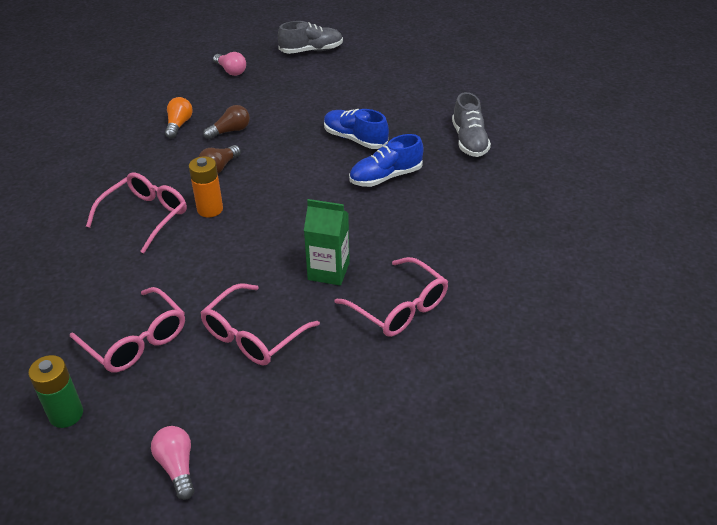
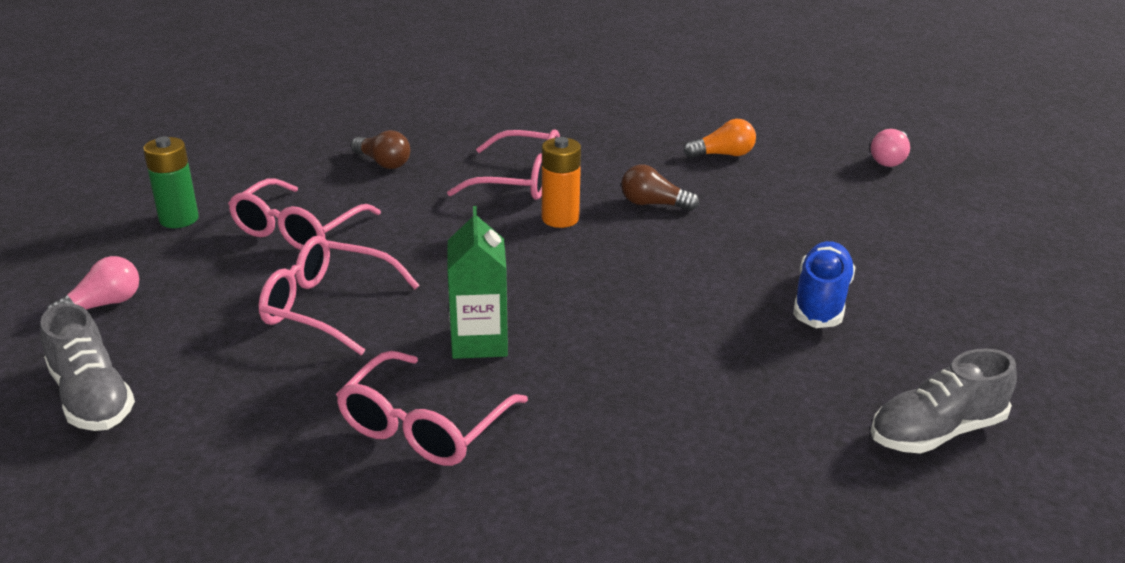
camera: 70 degrees right, 10 degrees down
(230, 131) = (743, 193): brown light bulb -> brown light bulb (383, 163)
(311, 50) = (1028, 209): grey shoe -> grey shoe (92, 397)
(385, 177) = (743, 351): blue shoe -> none

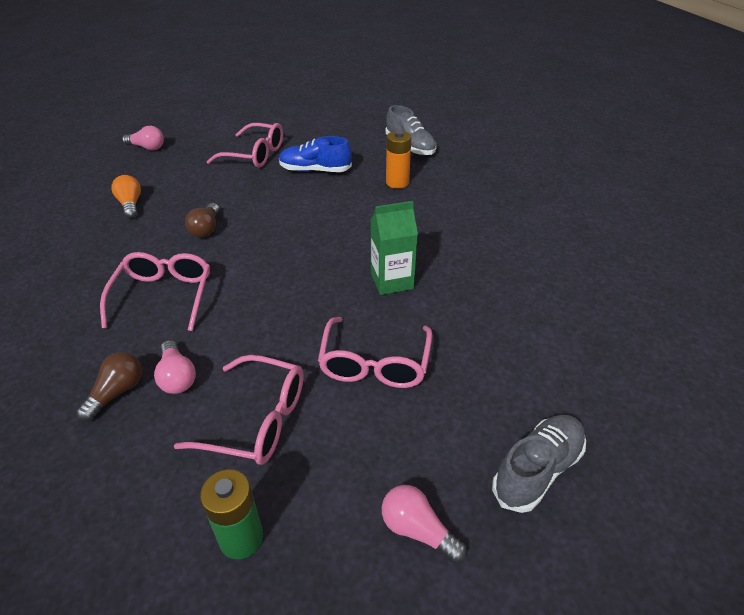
camera: 100 degrees left, 10 degrees up
(385, 190) = (177, 377): none -> pink light bulb
(425, 425) = (479, 288): pink glasses -> pink glasses (254, 154)
(560, 219) = (229, 267): orange battery -> orange battery (397, 182)

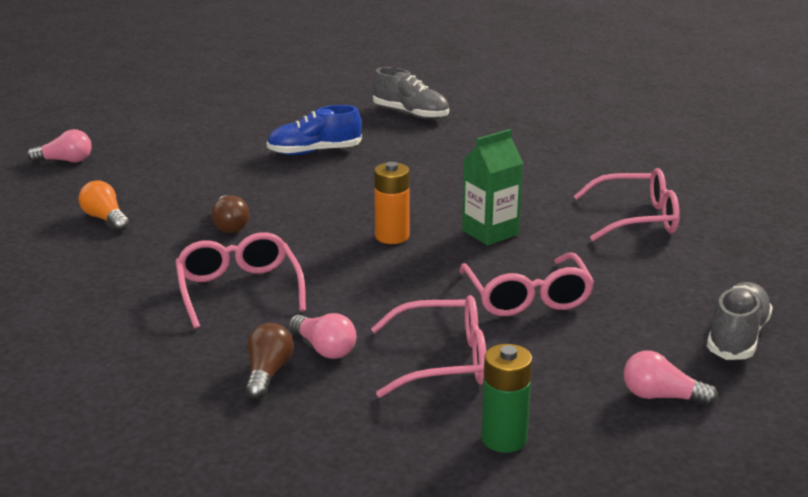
camera: 20 degrees left, 15 degrees down
(254, 154) = (221, 148): pink glasses -> pink glasses (636, 219)
(397, 182) = (424, 149): orange battery -> orange battery (392, 236)

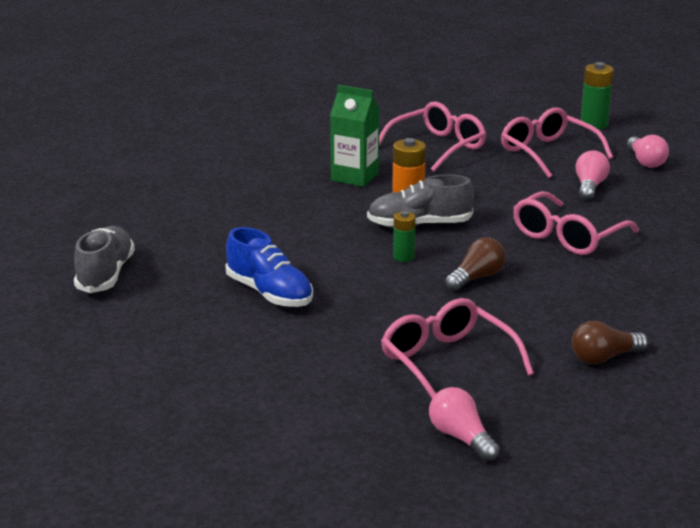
camera: 120 degrees left, 0 degrees up
(105, 219) = (548, 343): orange light bulb -> none
(267, 373) = (641, 194): brown light bulb -> brown light bulb (604, 358)
(303, 208) = (403, 257): none -> green battery
(636, 219) = (269, 137): pink glasses -> pink glasses (447, 363)
(661, 397) = (498, 100): pink light bulb -> pink light bulb (645, 162)
(737, 337) = (407, 92): grey shoe -> grey shoe (419, 225)

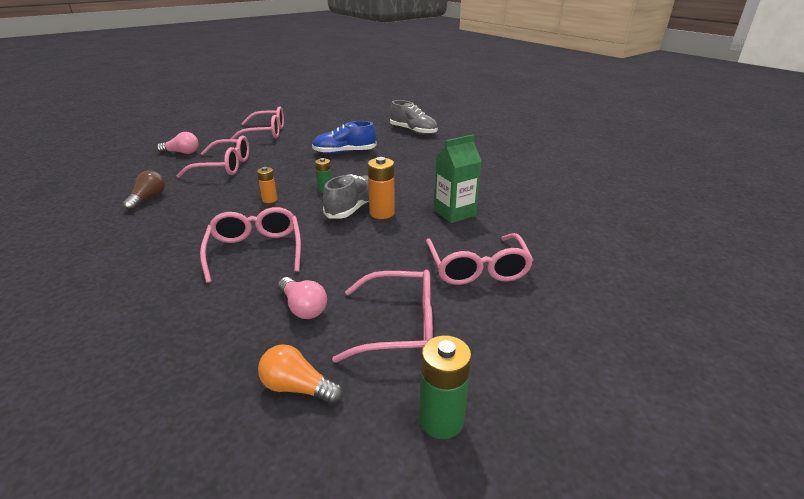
camera: 125 degrees right, 5 degrees up
(270, 409) = (265, 133): none -> pink glasses
(476, 278) = (269, 200): brown light bulb -> orange battery
(645, 162) = (298, 388): pink light bulb -> orange light bulb

